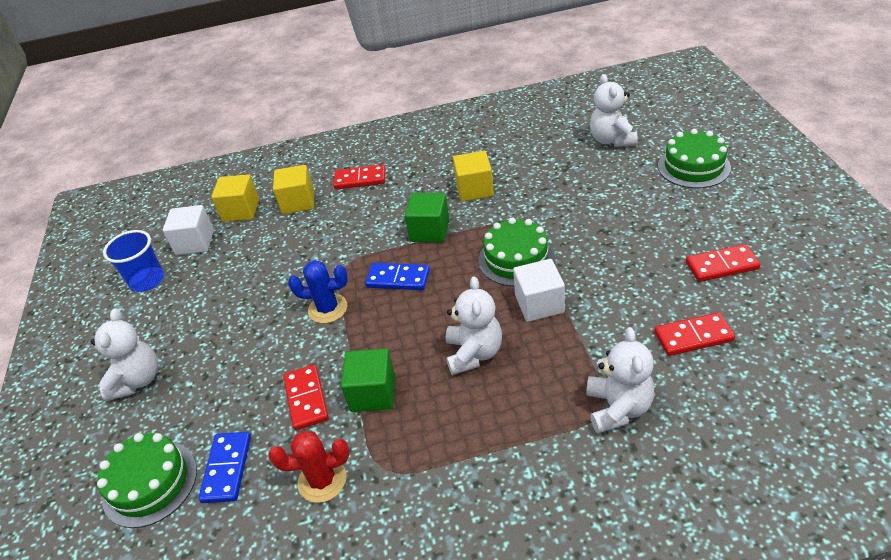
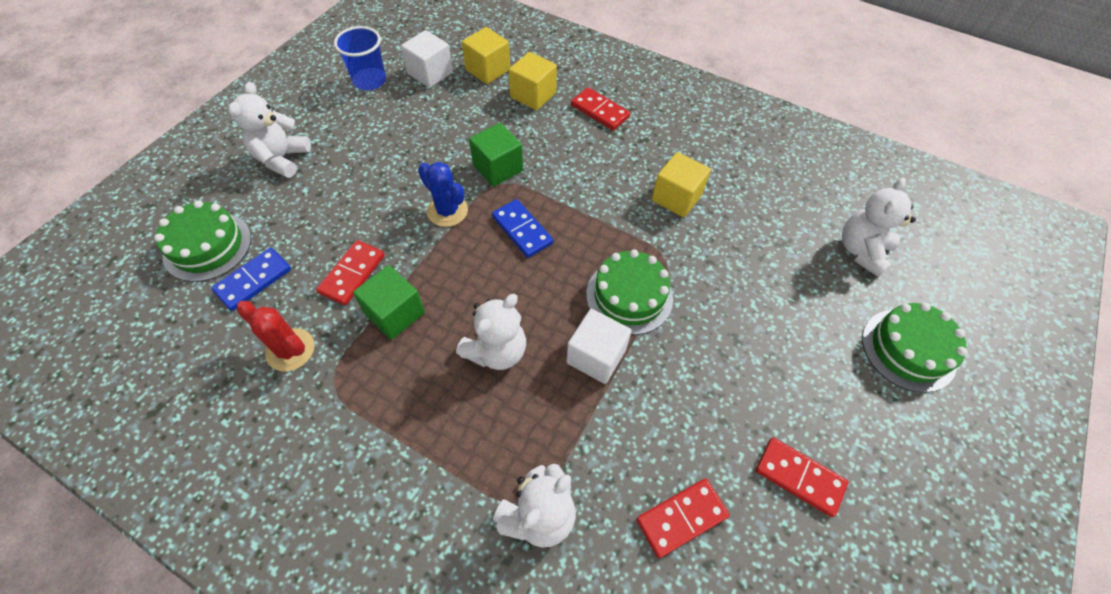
camera: 35 degrees right, 15 degrees up
(137, 380) = (282, 159): white teddy bear -> white teddy bear turned 150 degrees clockwise
(430, 231) = (595, 207): green cube -> green cube (498, 168)
(693, 336) = (681, 518): red domino -> red domino turned 60 degrees counterclockwise

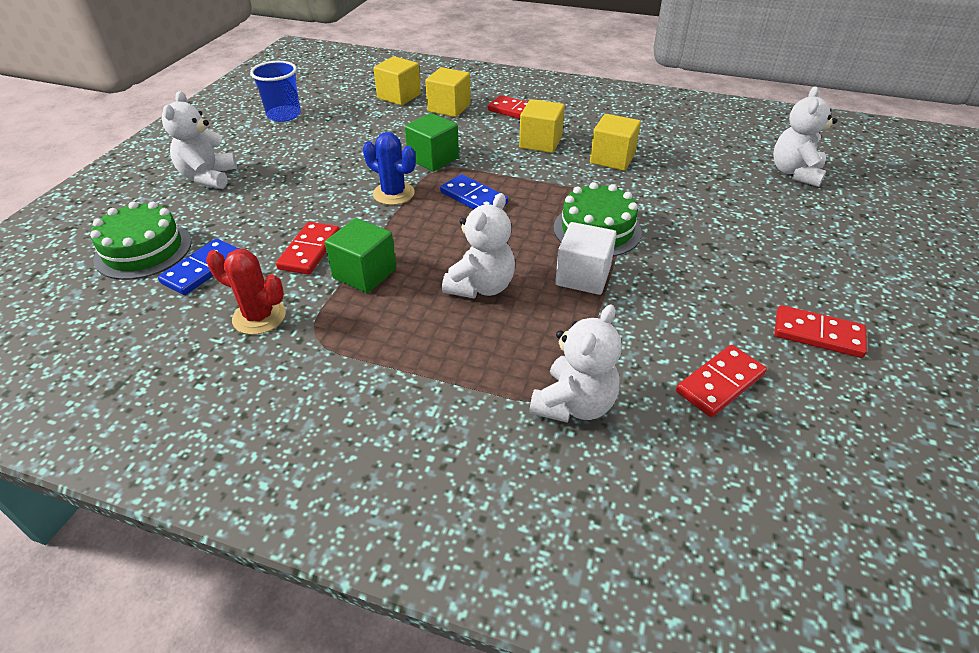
camera: 10 degrees left, 15 degrees down
(430, 73) = (343, 104): white cube -> none
(610, 161) = (540, 142): none -> yellow cube
(908, 349) = (870, 231): green cake -> none

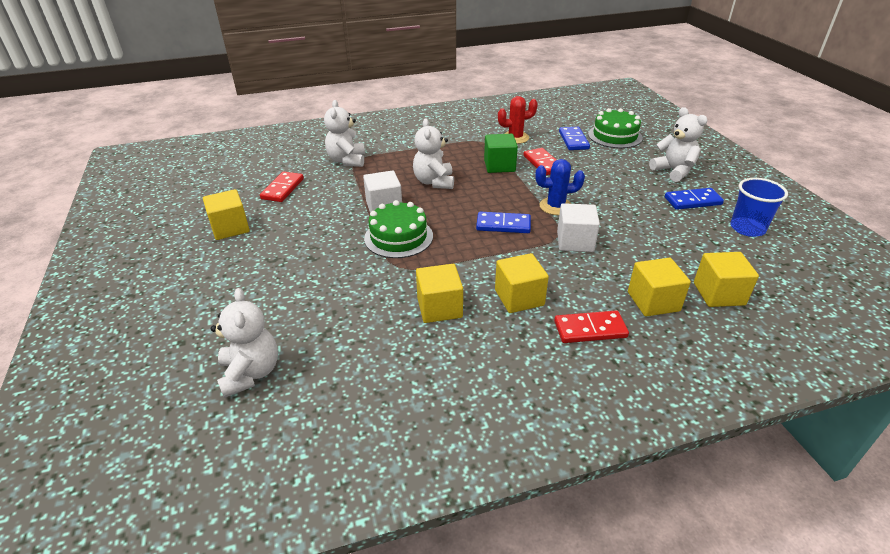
camera: 145 degrees right, 5 degrees down
(267, 147) = (692, 201): none -> blue domino
(433, 159) = (575, 241): green cube -> white cube
(818, 334) = (230, 228): red domino -> yellow cube

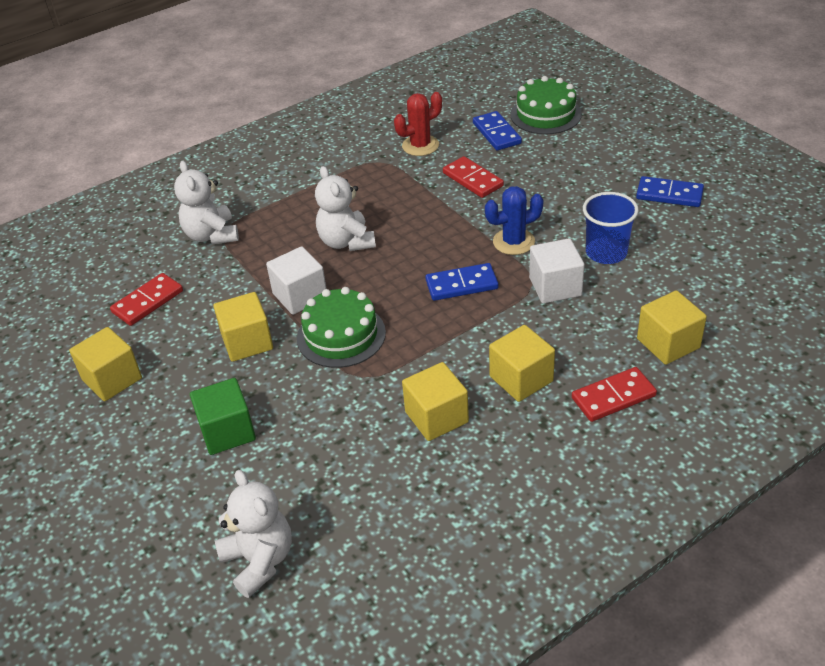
camera: 15 degrees left, 5 degrees up
(282, 189) = (147, 302): red domino -> red domino turned 45 degrees clockwise
(499, 166) = (419, 196): green cube -> green cube (227, 431)
(673, 171) = (634, 154): white teddy bear -> none
(692, 201) = (669, 194): blue domino -> blue domino turned 45 degrees clockwise
(719, 294) = (733, 315): yellow cube -> yellow cube (247, 342)
(747, 228) = (740, 219): blue cup -> blue cup (606, 253)

